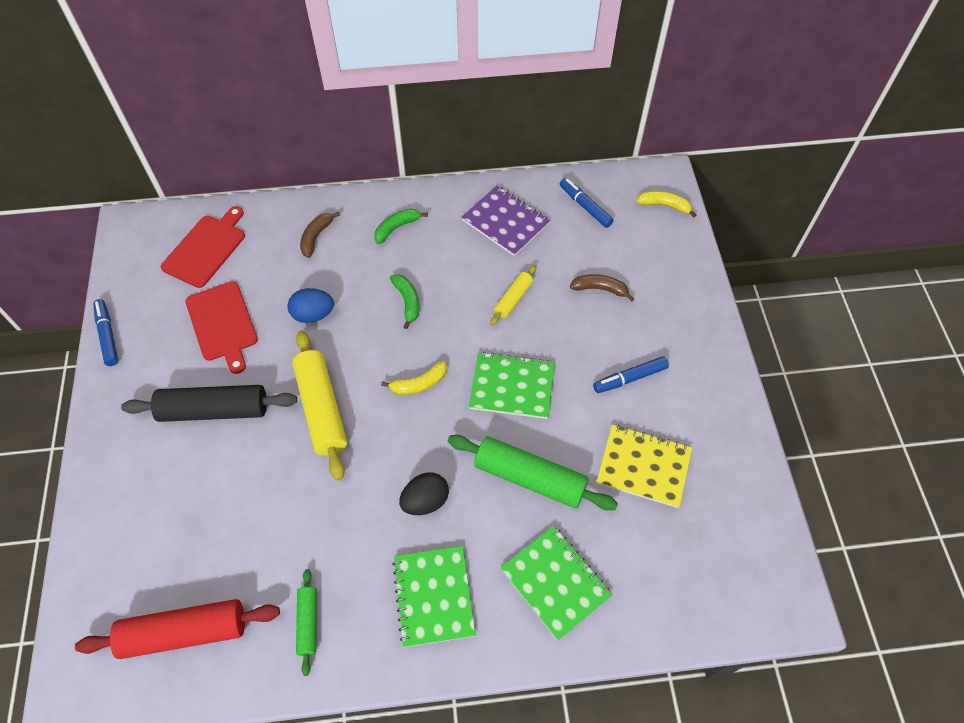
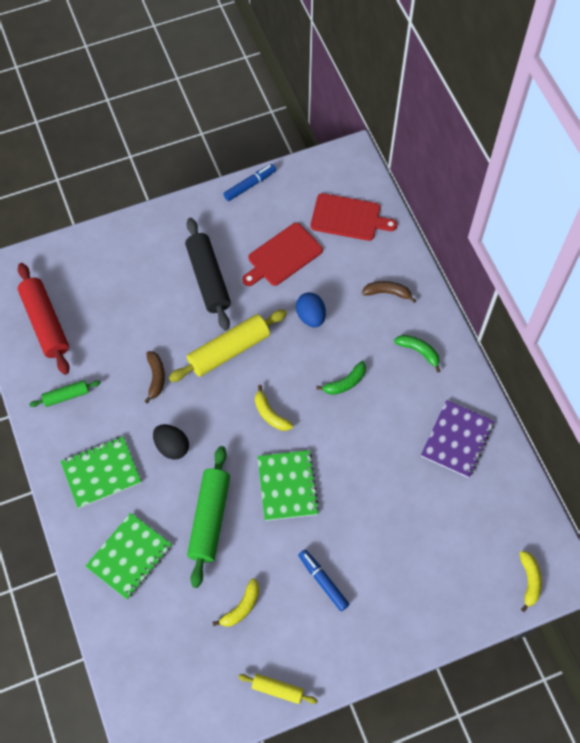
camera: 75 degrees right, 5 degrees up
(513, 299) = (375, 466): yellow rolling pin -> yellow rolling pin (277, 689)
(585, 206) = (501, 506): blue marker -> none
(600, 289) = (409, 538): brown banana -> brown banana (156, 377)
(643, 467) = (241, 607): yellow notebook -> yellow banana

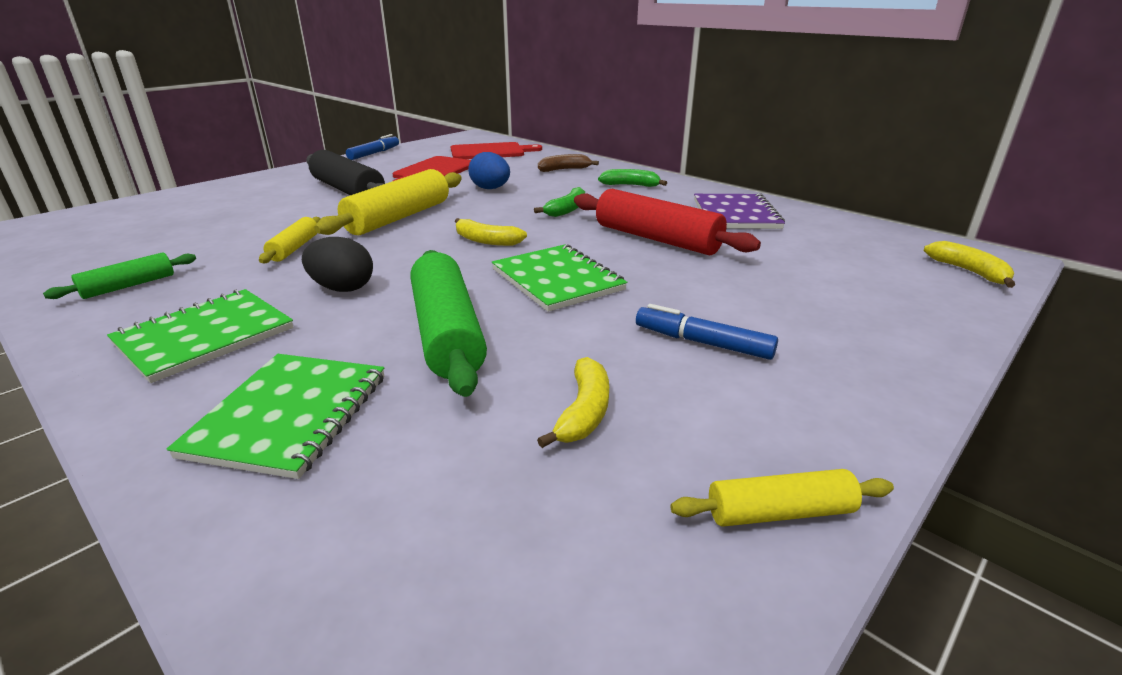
camera: 25 degrees left, 35 degrees down
(45, 323) = (95, 244): red rolling pin -> red rolling pin (656, 239)
(156, 377) = (294, 248): brown banana -> yellow rolling pin

